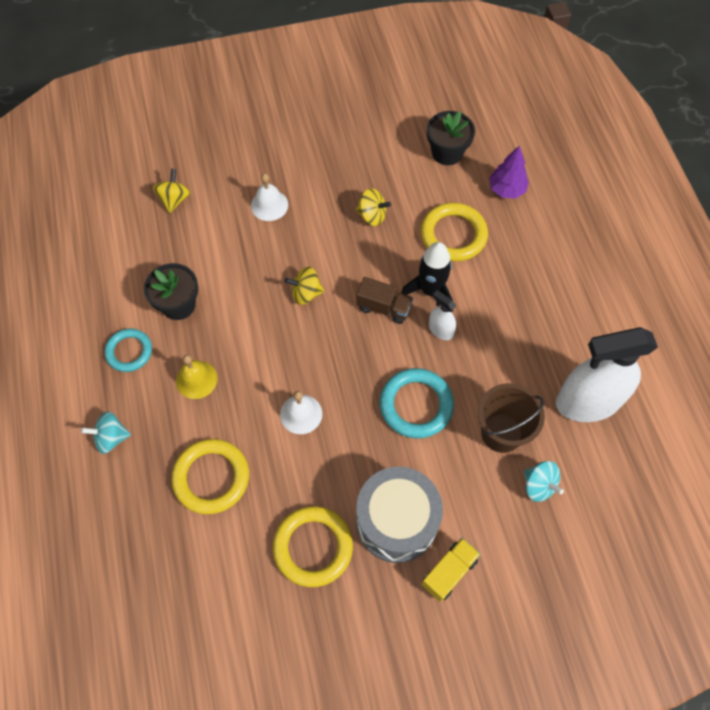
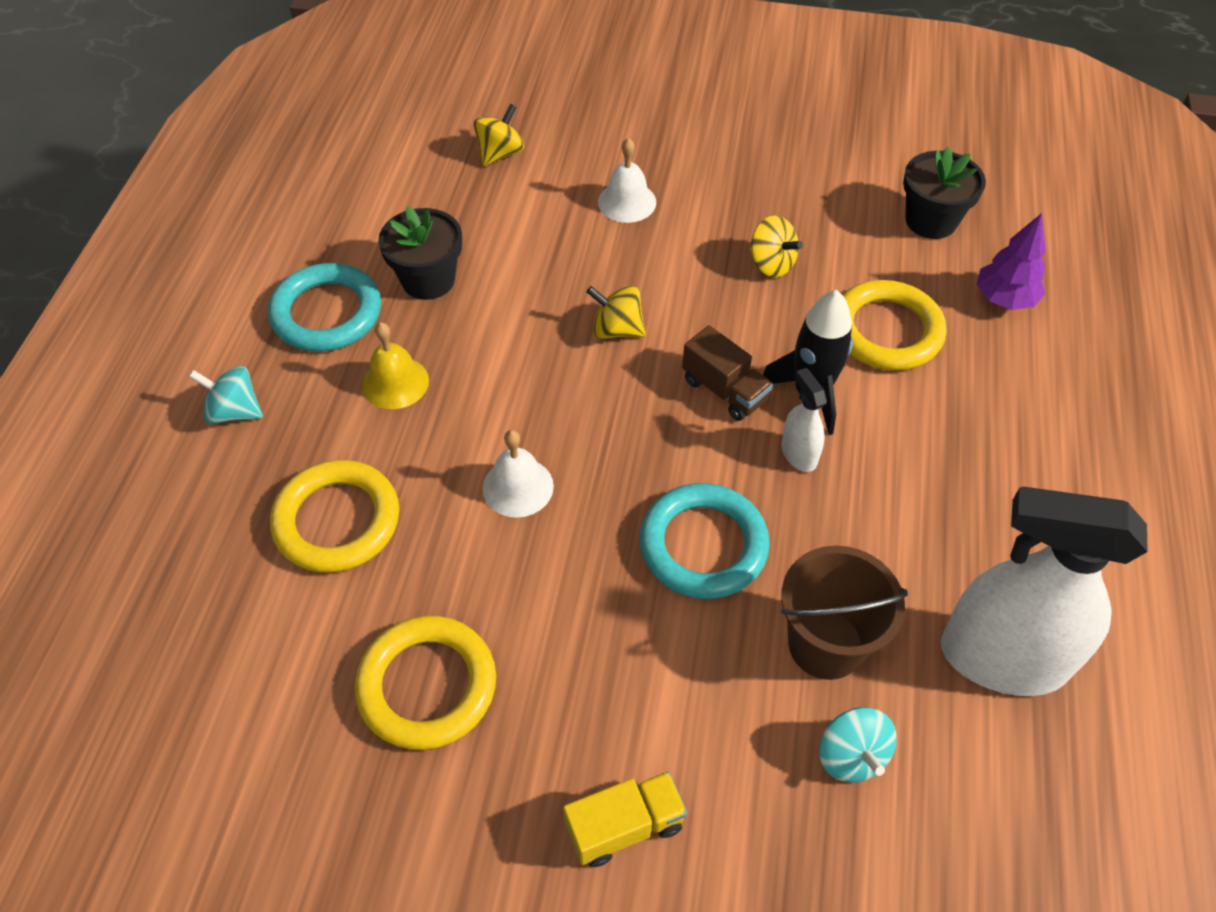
camera: 25 degrees right, 10 degrees down
(129, 351) = (327, 313): turquoise ring -> turquoise ring, size x1.53
(396, 521) = (580, 706): grey drum -> none

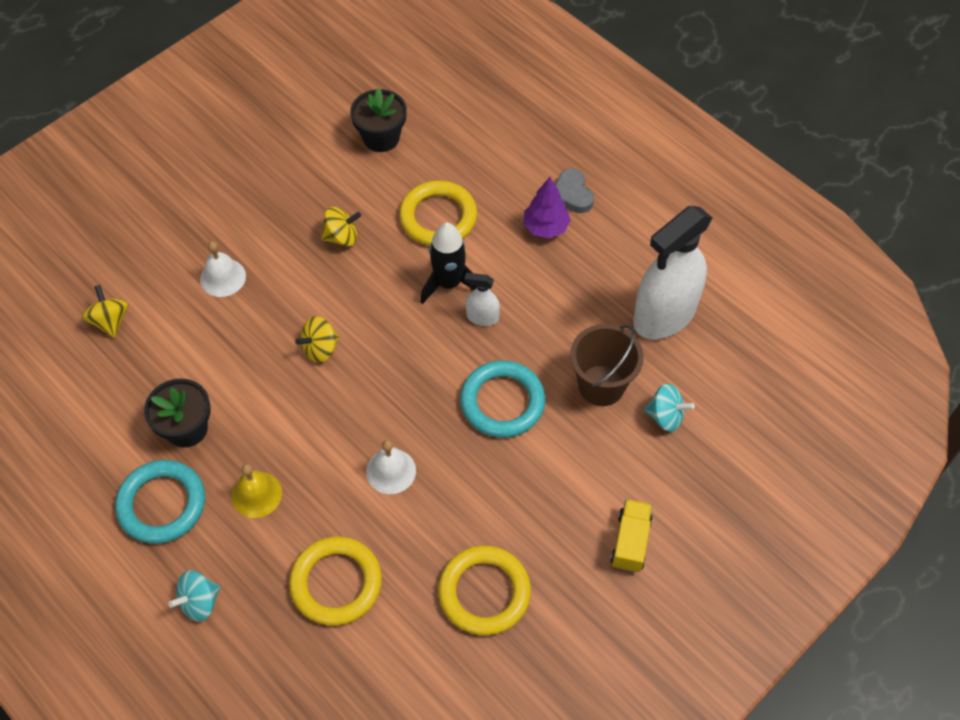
camera: 55 degrees left, 5 degrees up
(724, 390) = (411, 323): brown truck -> none
(1004, 299) = (464, 148): purple tree -> purple tree (545, 227)
(1064, 442) = (572, 194): none -> grey heart

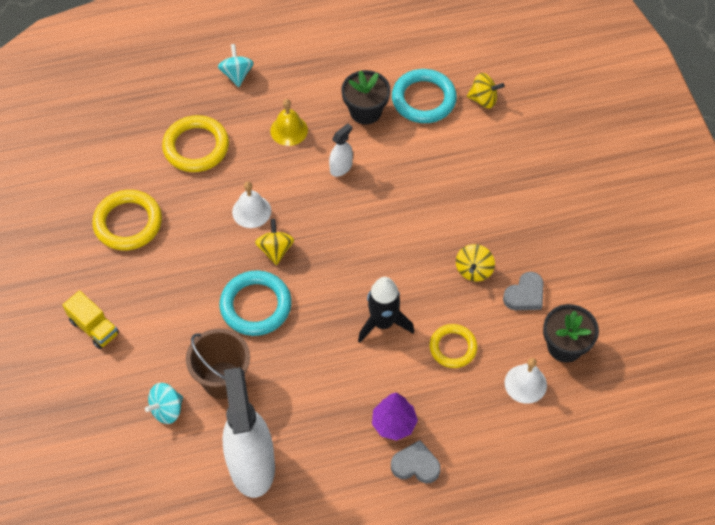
camera: 120 degrees right, 0 degrees up
(162, 504) = (317, 79): turquoise ring -> turquoise ring (423, 99)
(223, 277) = (482, 178): white bell -> white bell (525, 383)
(320, 348) = (378, 212): yellow spinning top -> yellow spinning top (275, 250)
(345, 186) = (525, 295): none -> grey heart
(438, 217) = (453, 347): yellow ring -> yellow ring, size x0.65
(482, 317) = (337, 330): white spray bottle -> white spray bottle (341, 167)

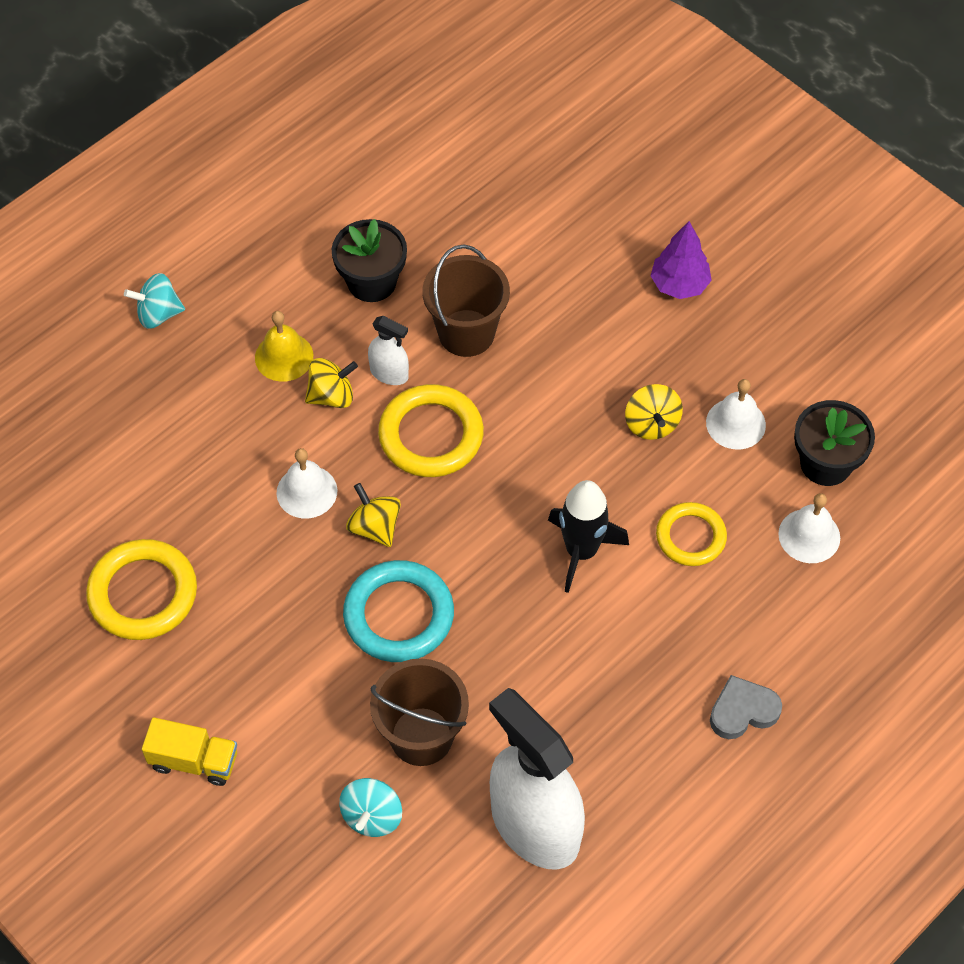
camera: 30 degrees left, 0 degrees up
(196, 147) = (168, 441): yellow ring -> yellow ring (431, 435)
(237, 74) = (158, 314): turquoise spinning top -> turquoise spinning top turned 60 degrees counterclockwise
(341, 167) = (389, 373): white spray bottle -> white spray bottle turned 105 degrees clockwise
(394, 424) = (681, 673): purple tree -> purple tree (679, 284)
(400, 165) = (466, 333): none -> brown bucket
(423, 99) = (439, 229): turquoise ring -> none
(483, 99) = (517, 193): yellow spinning top -> yellow spinning top (331, 396)
(525, 295) = (735, 423): grey heart -> white bell

